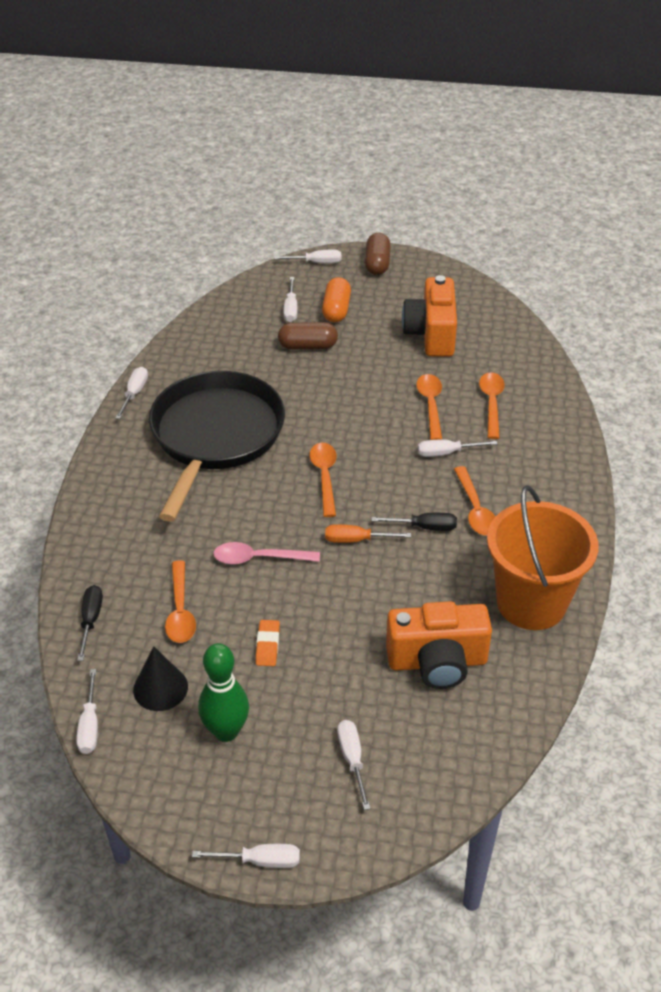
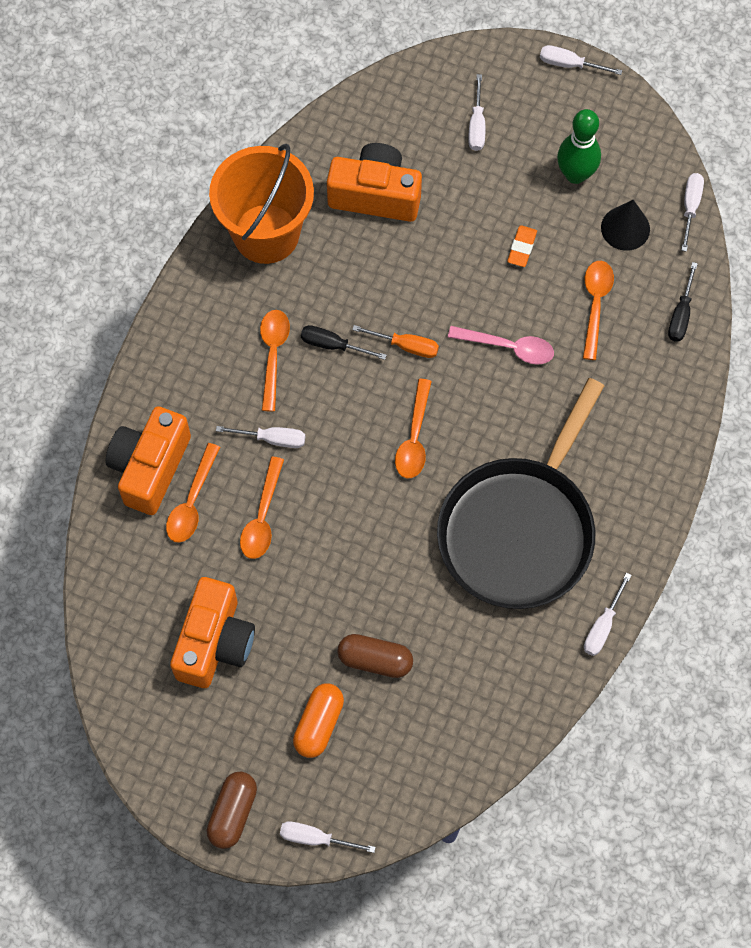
camera: 165 degrees left, 25 degrees up
(291, 309) = (377, 741): white screwdriver -> none
(537, 417) = (150, 467): none -> orange camera

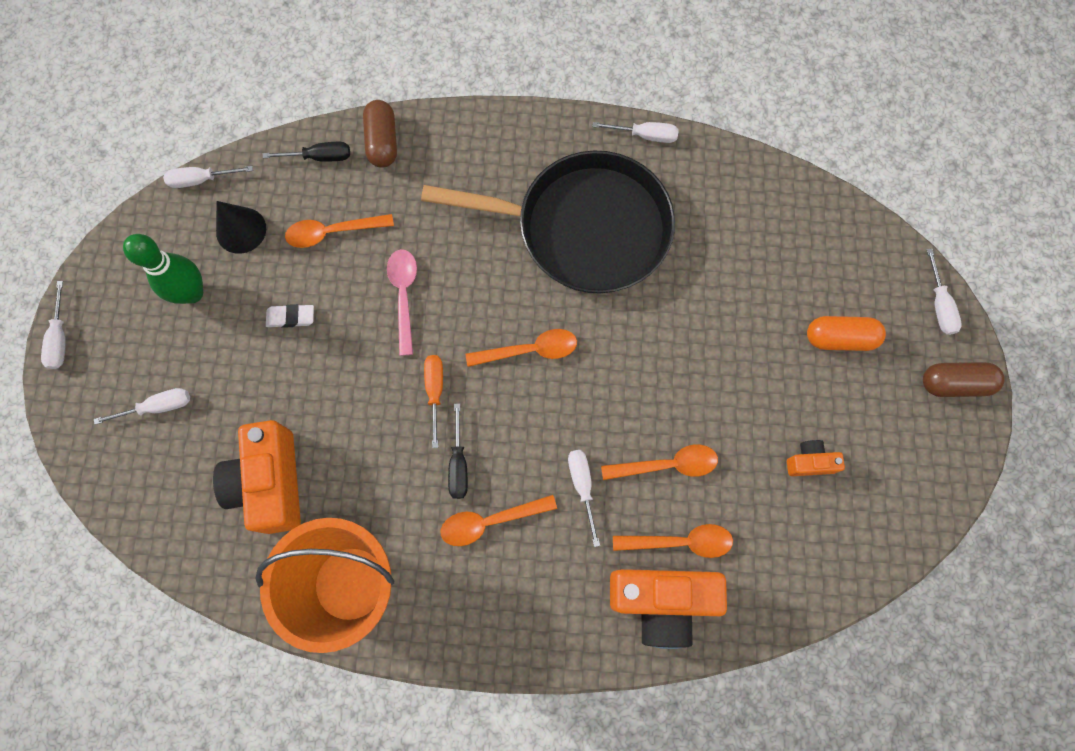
camera: 110 degrees left, 5 degrees up
(214, 642) = (809, 462): orange camera -> orange camera, size x0.48
(375, 660) = (759, 310): brown capsule -> brown capsule (382, 142)
(522, 248) = (291, 317): orange eraser -> white eraser

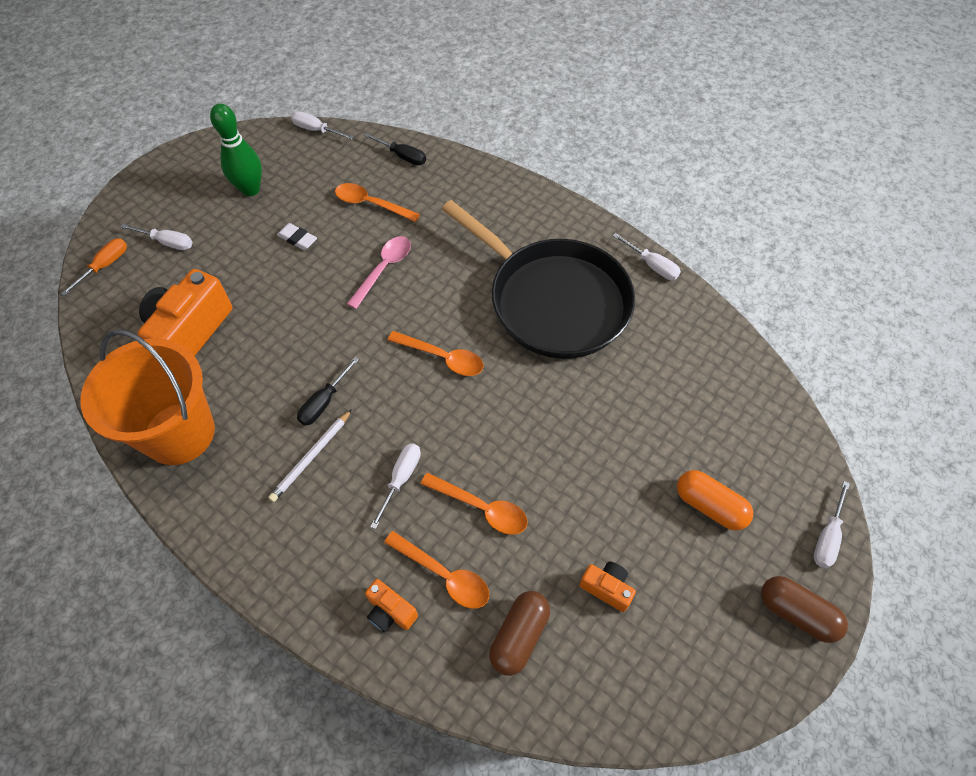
camera: 35 degrees right, 15 degrees down
(60, 338) = (151, 170): white screwdriver -> none
(241, 230) = (314, 171): black cone -> none
(382, 142) = (452, 169): brown capsule -> brown capsule (519, 636)
(435, 391) = (350, 343): orange screwdriver -> orange screwdriver (105, 266)
(490, 521) = (311, 457): orange spoon -> white pencil
(661, 601) = (390, 611): orange camera -> orange camera, size x0.48

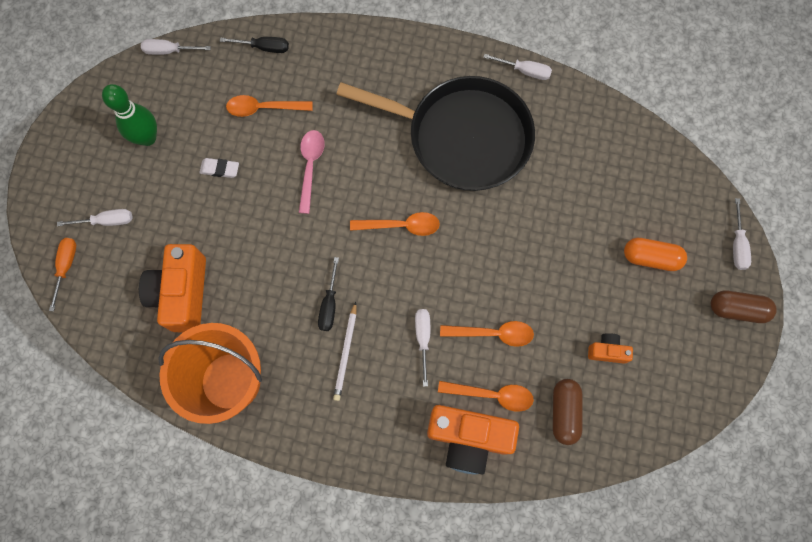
camera: 25 degrees left, 15 degrees up
(390, 611) = (468, 438): orange camera -> orange camera, size x2.08

